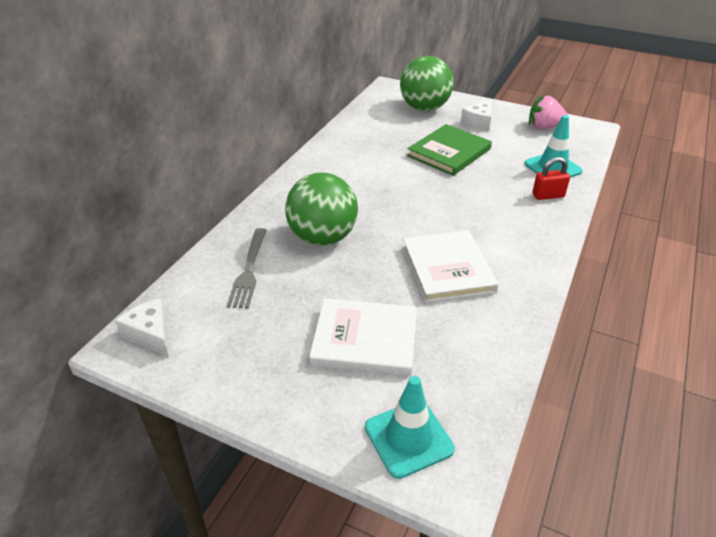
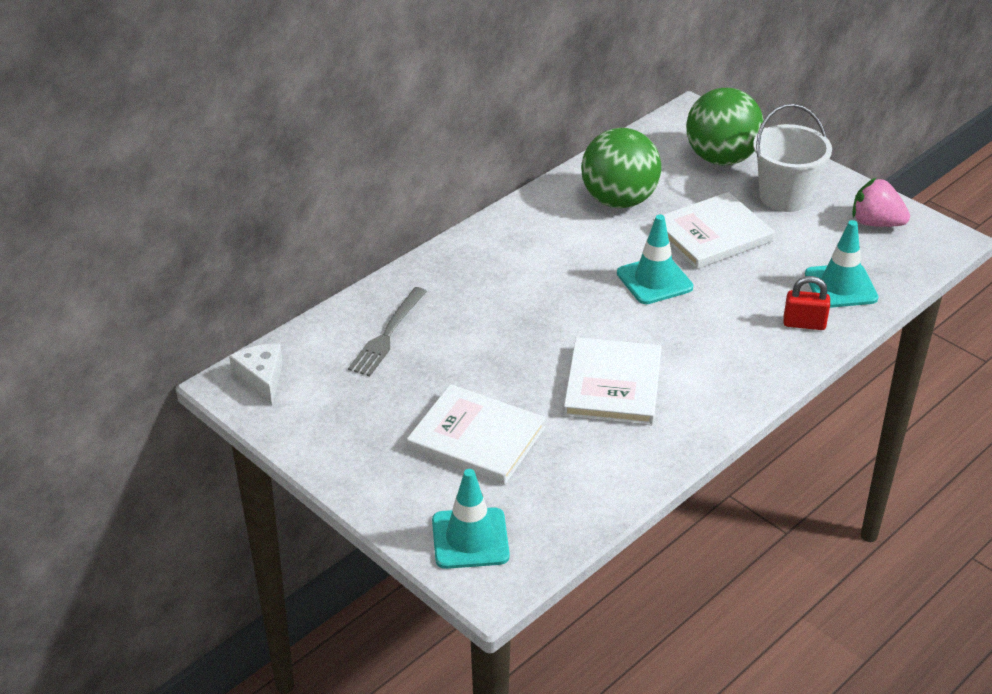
camera: 20 degrees right, 0 degrees up
(322, 238) = (487, 315): green ball -> green ball (619, 200)
(430, 188) = (654, 280): none -> turquoise traffic cone
(449, 152) = (712, 234): green book -> white book
(478, 122) = (784, 197): white cheese -> white bucket

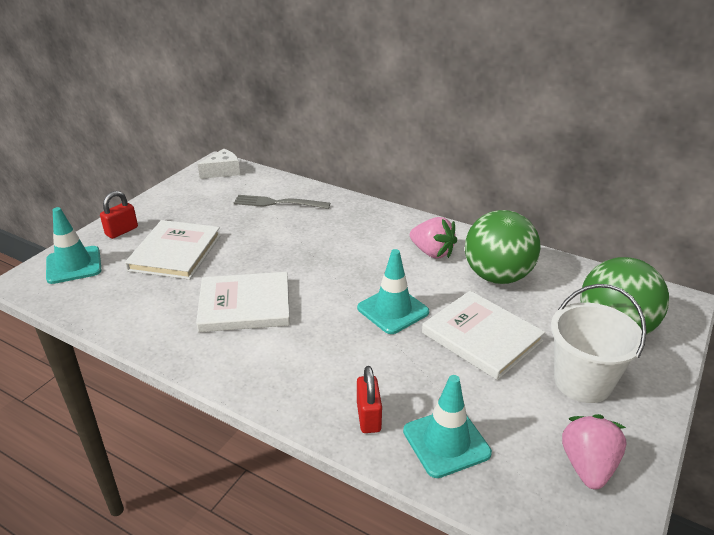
camera: 75 degrees right, 5 degrees down
(397, 491) = (122, 231): none -> red padlock
(558, 232) = (432, 252): none -> pink strawberry

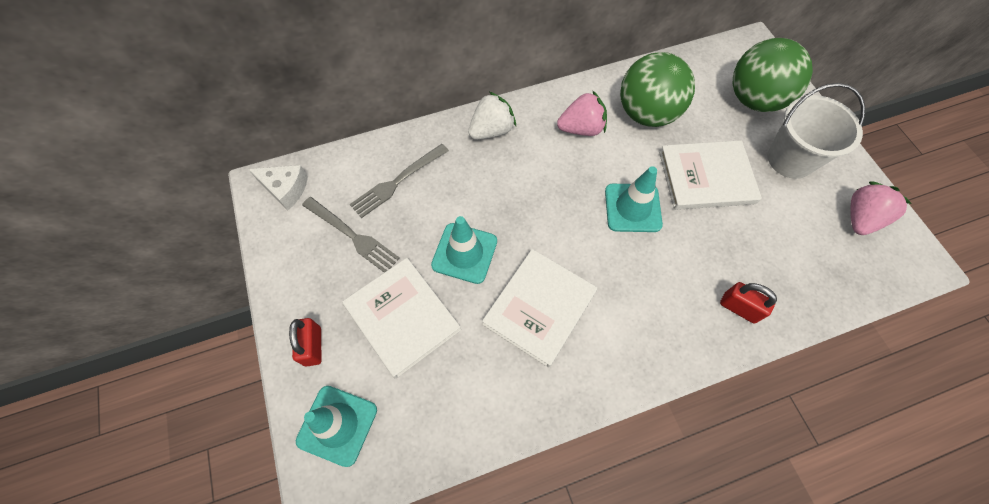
camera: 50 degrees left, 30 degrees up
(216, 207) = (353, 236): none -> grey fork
(223, 171) = (286, 189): white cheese -> white cheese turned 105 degrees clockwise
(371, 217) = (491, 130): none -> white strawberry
(446, 442) = (793, 278): turquoise traffic cone -> turquoise traffic cone (464, 253)
(588, 466) = (860, 218): pink strawberry -> pink strawberry turned 75 degrees clockwise

